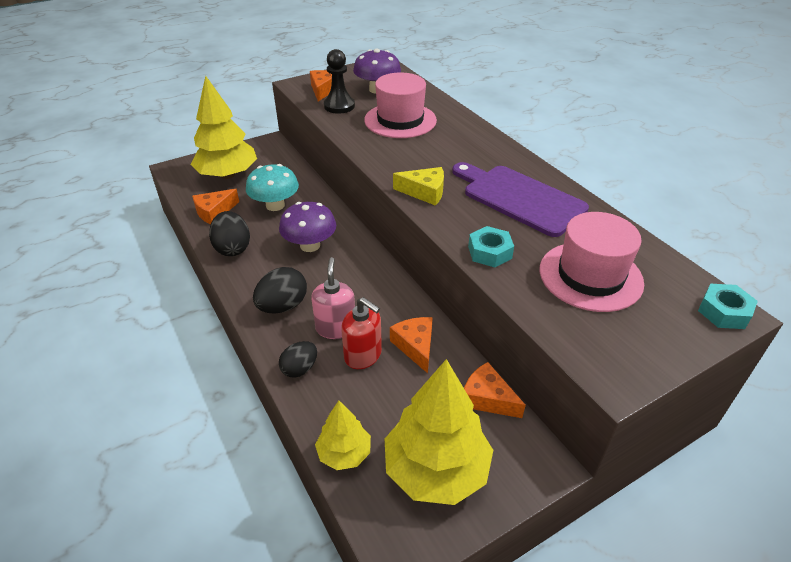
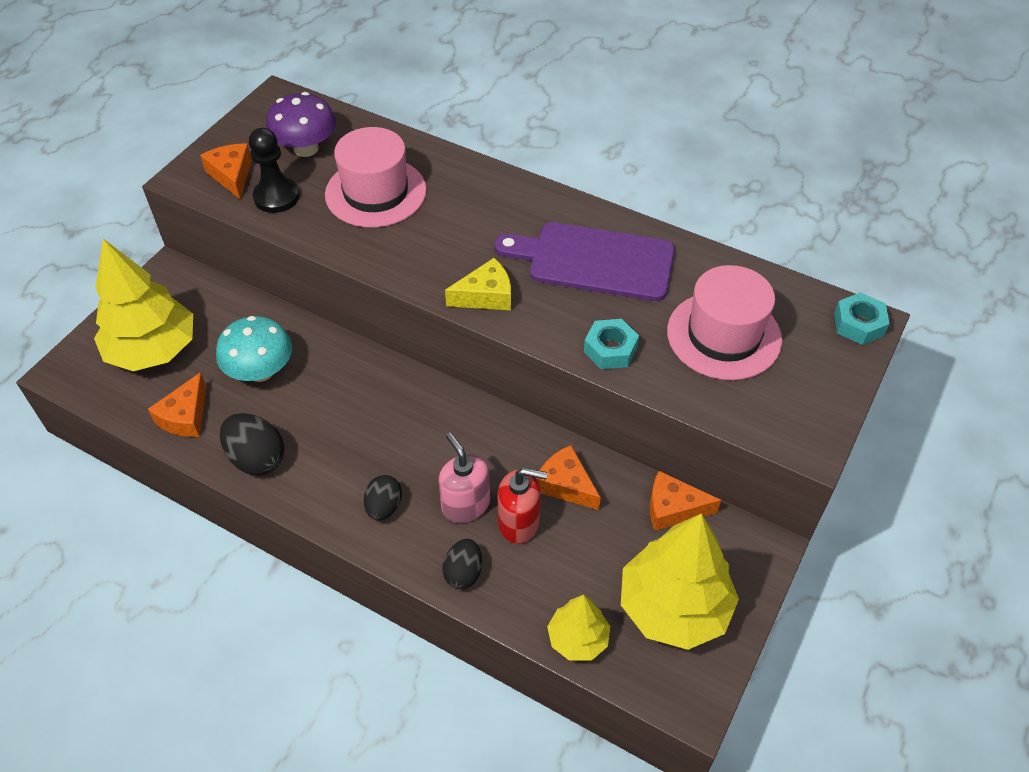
camera: 30 degrees left, 10 degrees up
(283, 306) = (384, 507): black egg -> black egg, size x0.66
(310, 245) = (352, 410): purple mushroom -> none

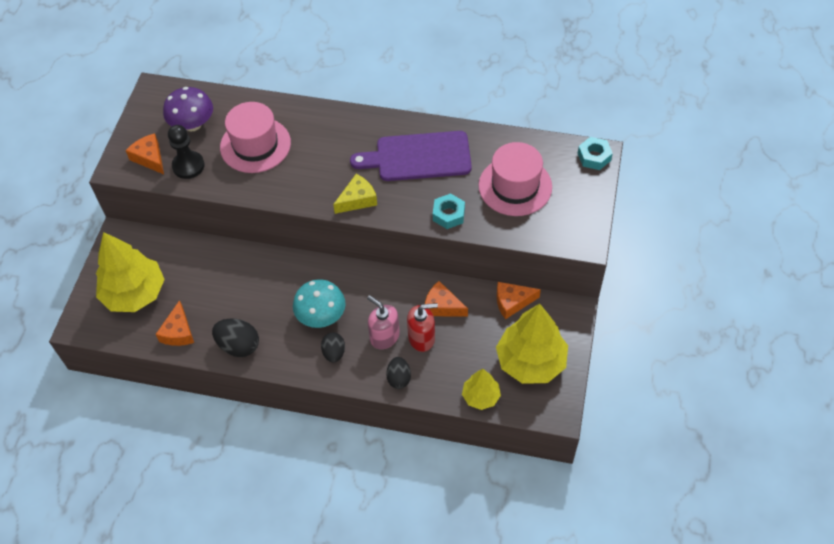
camera: 15 degrees left, 5 degrees up
(260, 371) = (215, 287): turquoise mushroom -> turquoise mushroom (321, 316)

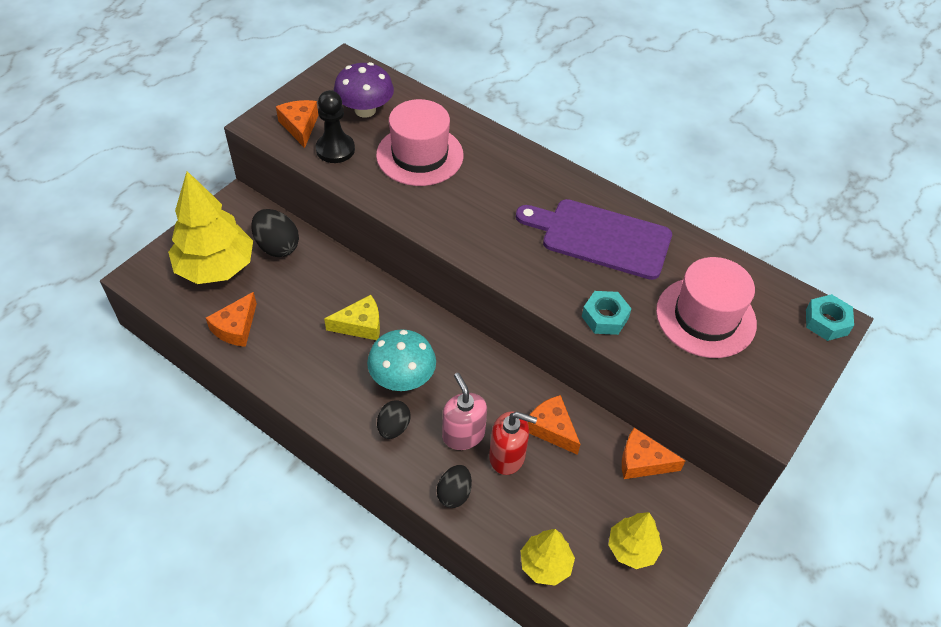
camera: 20 degrees right, 5 degrees down
(239, 345) = (291, 371): black egg -> black egg (277, 246)
(357, 199) = (503, 257): yellow cheese -> yellow cheese (360, 325)
(531, 361) = (632, 549): yellow tree -> yellow tree, size x0.53

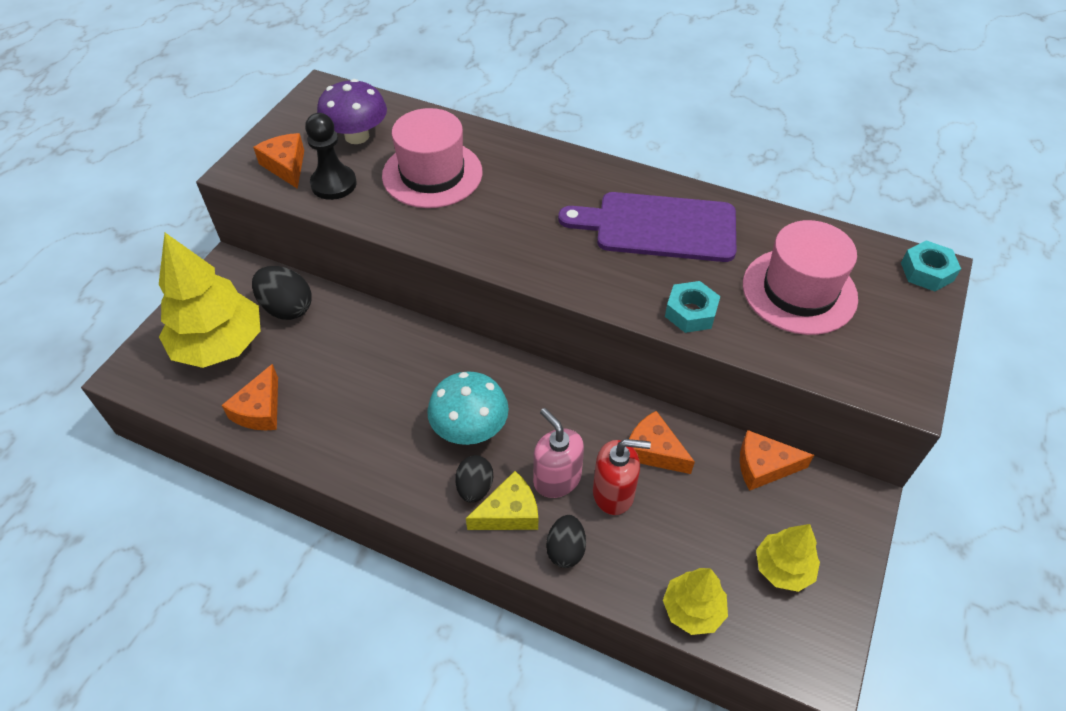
camera: 10 degrees left, 0 degrees up
(360, 325) = (406, 378): yellow cheese -> yellow cheese (509, 513)

